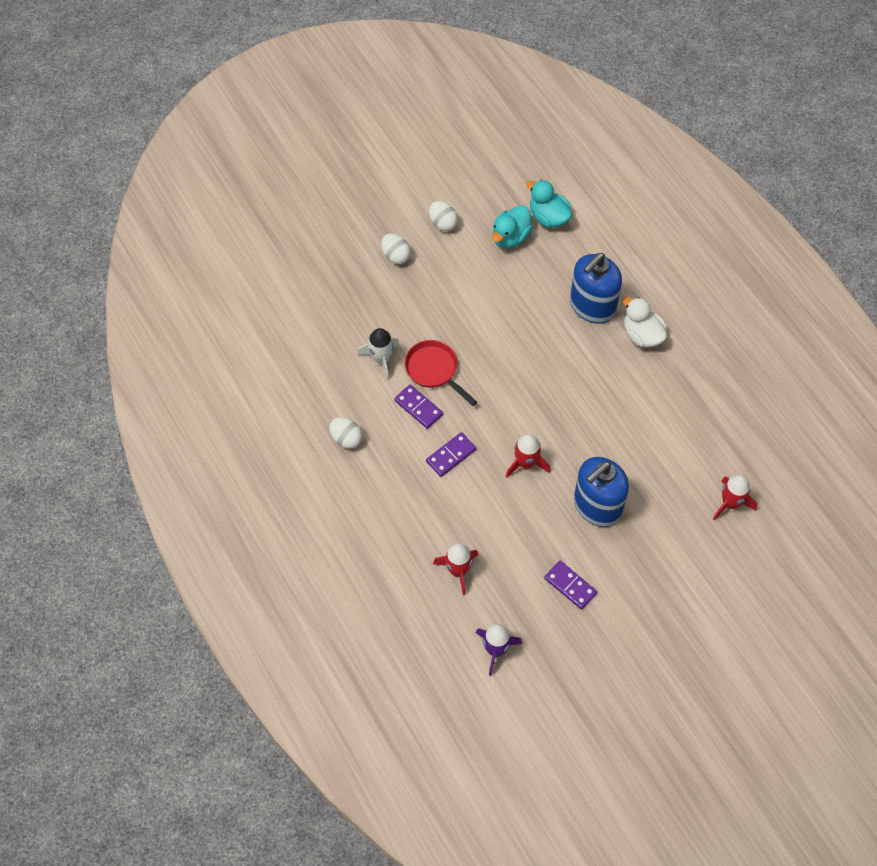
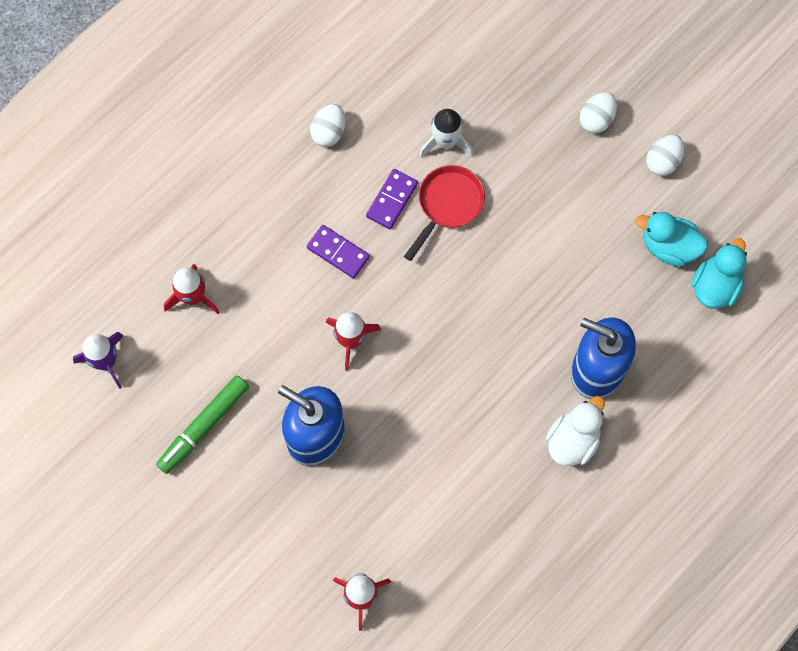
camera: 75 degrees right, 10 degrees up
(570, 586) = (204, 426): purple domino -> green marker

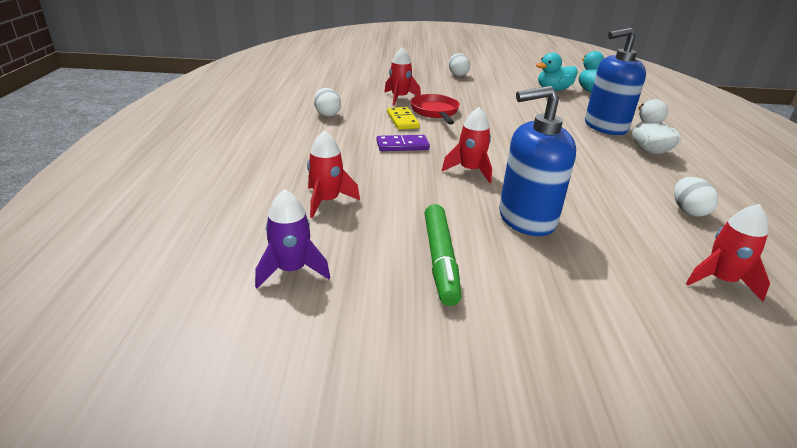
camera: 45 degrees left, 40 degrees down
(392, 200) = (402, 120): purple domino -> yellow domino
(446, 142) = (399, 98): white rocket -> red rocket
(663, 161) = (505, 75): white egg -> white egg (688, 211)

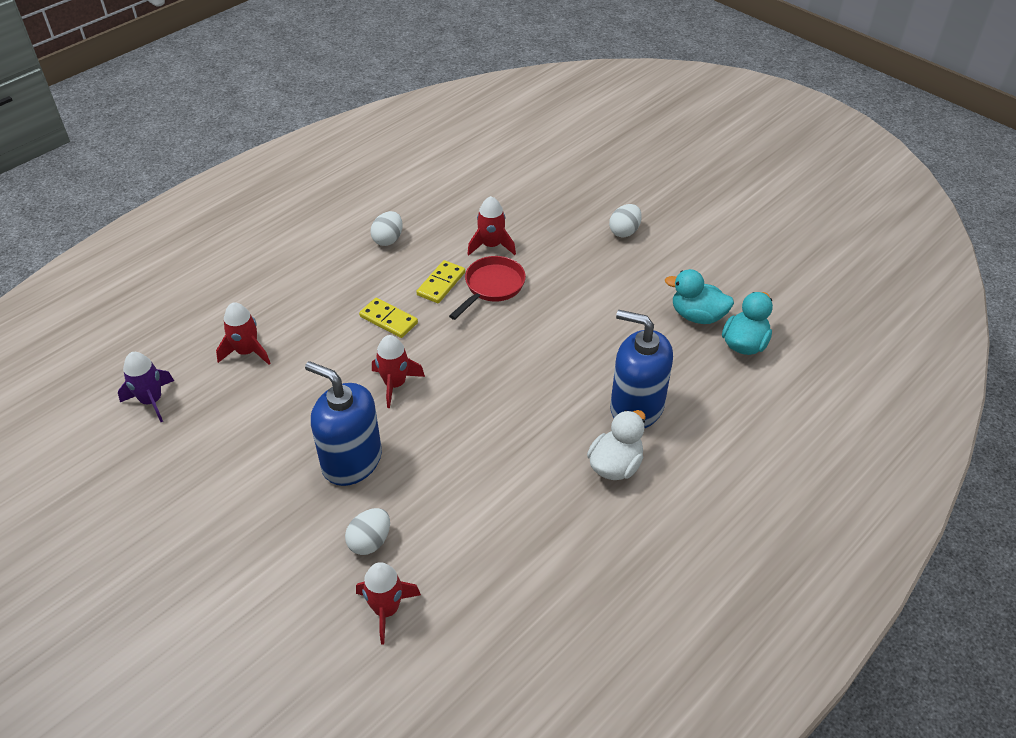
camera: 45 degrees right, 15 degrees up
(402, 146) = (388, 320): purple domino -> yellow domino
(440, 260) = (239, 453): green marker -> none
(688, 211) = (496, 547): white egg -> white egg (370, 541)

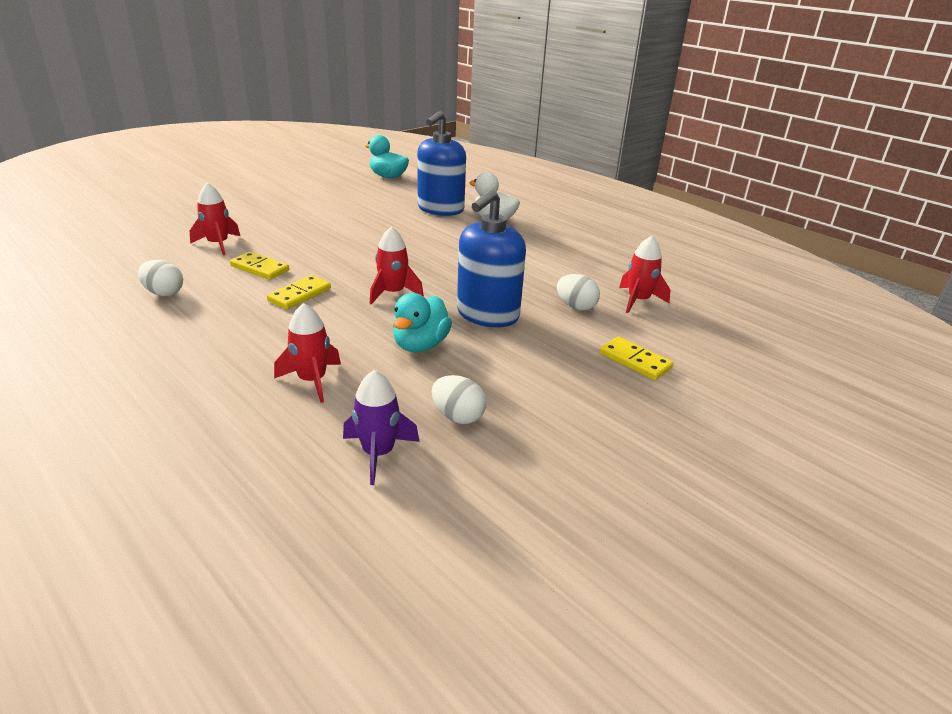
camera: 90 degrees left, 15 degrees down
(255, 585) = (635, 361): none -> yellow domino
(492, 287) = (279, 247): red pan -> none
(624, 231) = (241, 196): white egg -> white egg (458, 416)
(697, 316) = (354, 185): turquoise duck -> turquoise duck (420, 345)

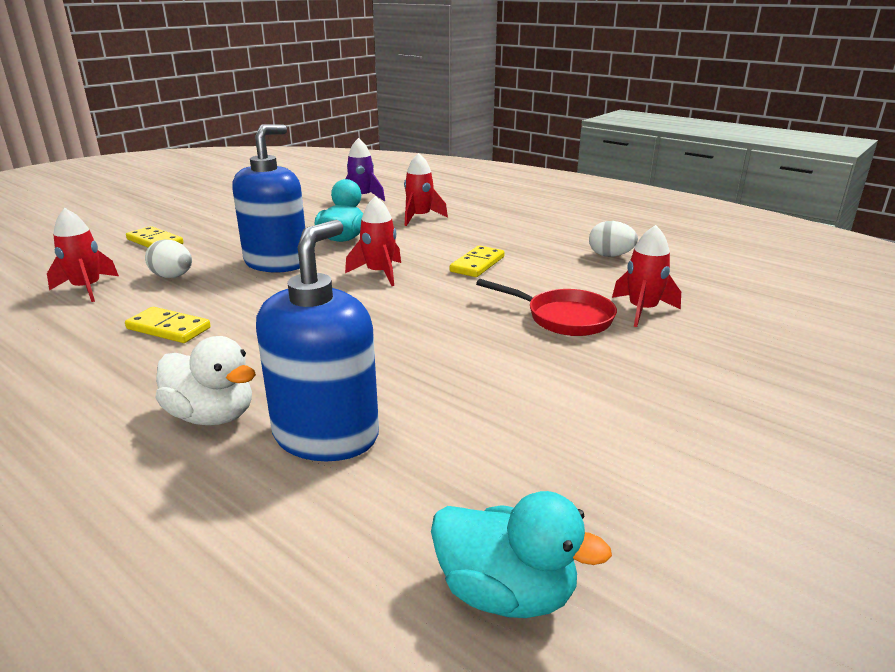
camera: 175 degrees right, 5 degrees down
(259, 268) = (549, 285): yellow domino -> yellow domino (169, 328)
(279, 244) = (563, 318): none -> red pan
(458, 416) = (314, 210): white egg -> none

